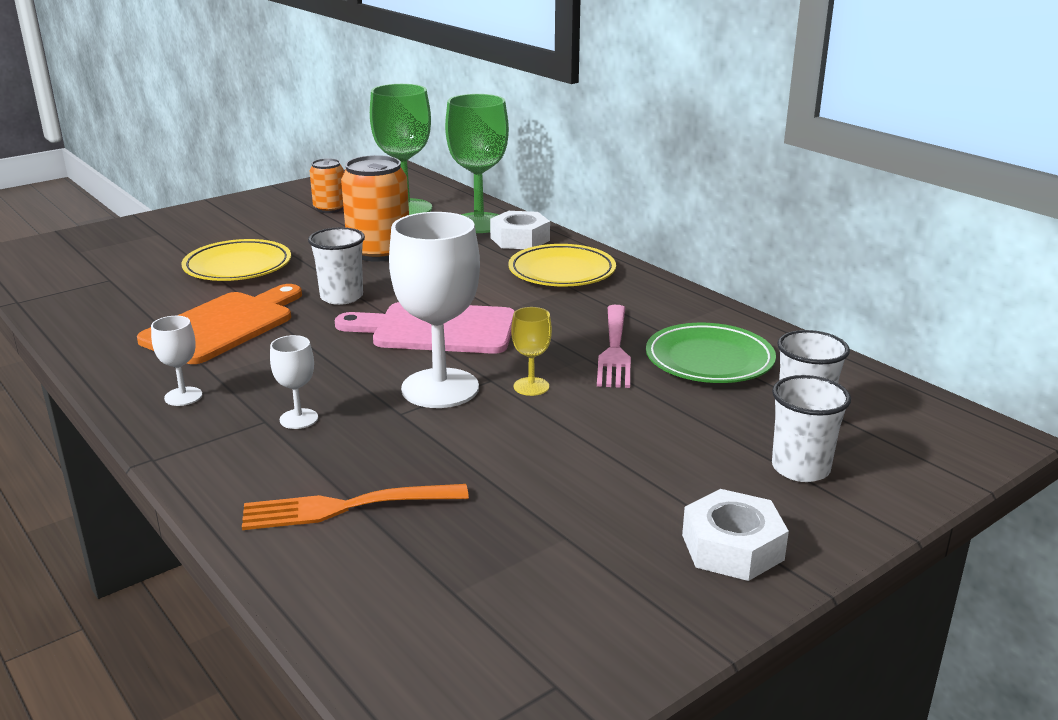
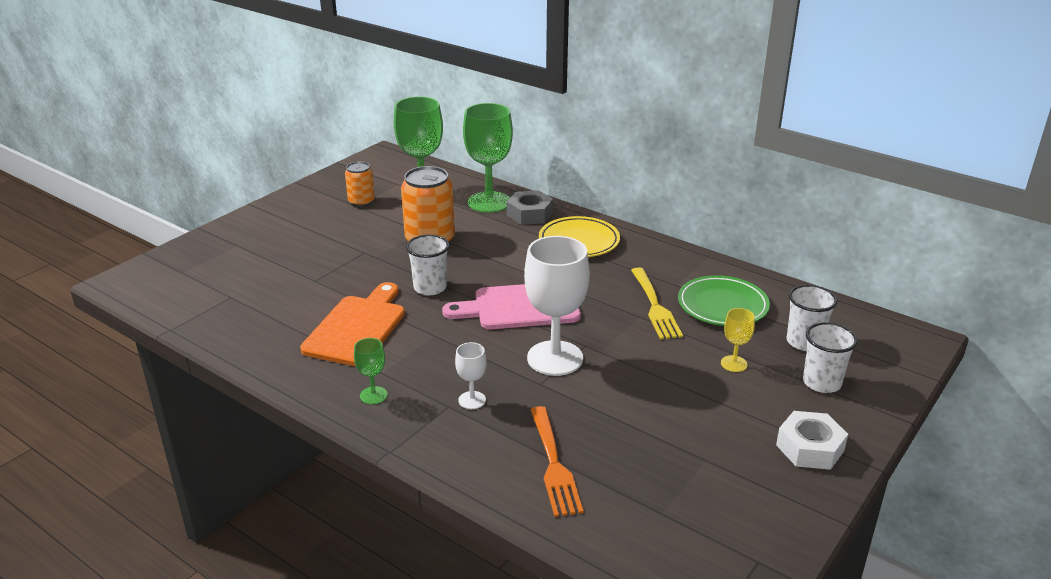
camera: 15 degrees left, 5 degrees up
(183, 396) = (373, 395): white goblet -> green goblet
(238, 267) = (328, 270): yellow plate -> none
(347, 507) = (553, 464): orange fork -> orange fork turned 75 degrees counterclockwise
(520, 239) = (529, 214): white nut -> grey nut
(531, 386) = (616, 346): yellow goblet -> yellow goblet (734, 364)
(614, 349) = (654, 306): pink fork -> yellow fork

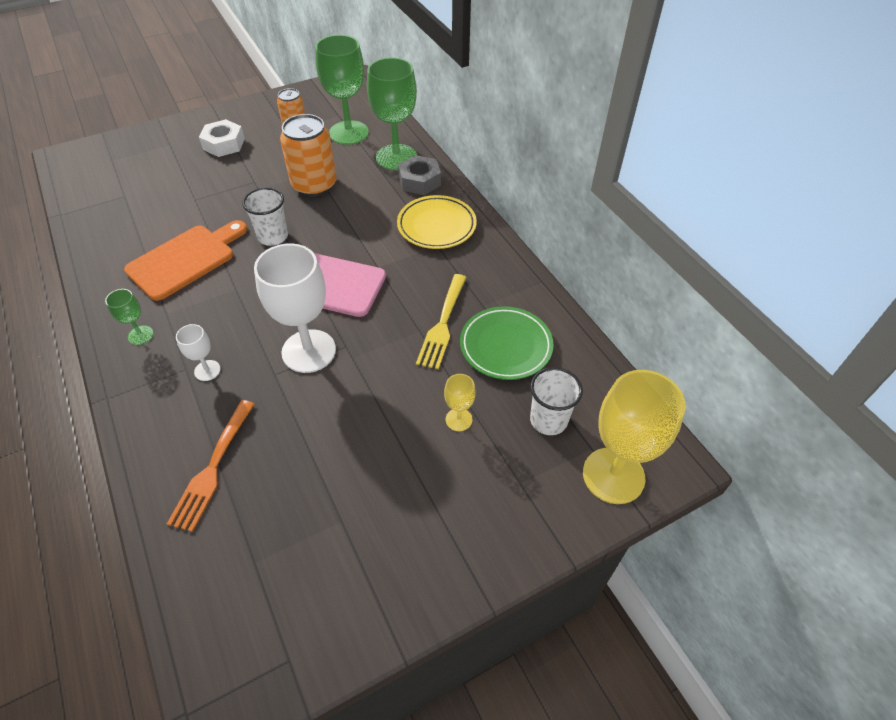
camera: 25 degrees right, 20 degrees up
(809, 448) = (446, 551): white nut -> white nut (224, 144)
(821, 383) = (524, 477): white cup -> none
(885, 360) = (613, 475): none -> yellow goblet

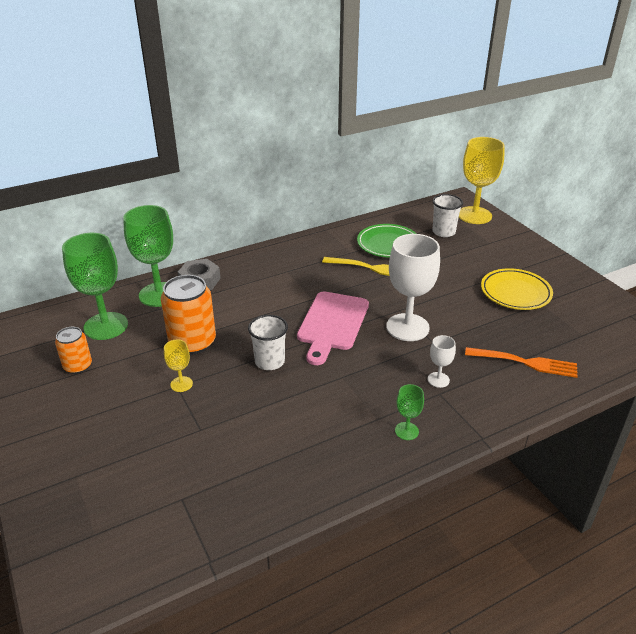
camera: 90 degrees left, 15 degrees down
(185, 259) = (301, 418): orange cutting board -> none
(224, 144) = (94, 422): white nut -> none
(436, 226) = (262, 271): yellow plate -> yellow plate (515, 293)
(458, 419) = (452, 262): yellow goblet -> yellow goblet (181, 384)

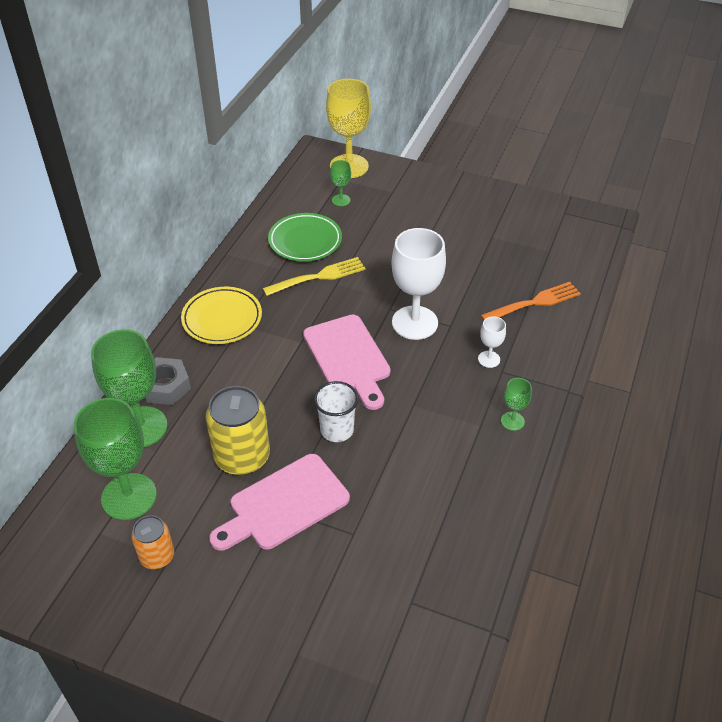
camera: 40 degrees left, 10 degrees up
(181, 384) = (284, 504): yellow goblet -> pink cutting board
(192, 342) = (242, 457): orange can -> yellow can
(443, 232) = (341, 200): white cup -> green goblet
(515, 293) = (463, 236): yellow plate -> yellow plate (222, 319)

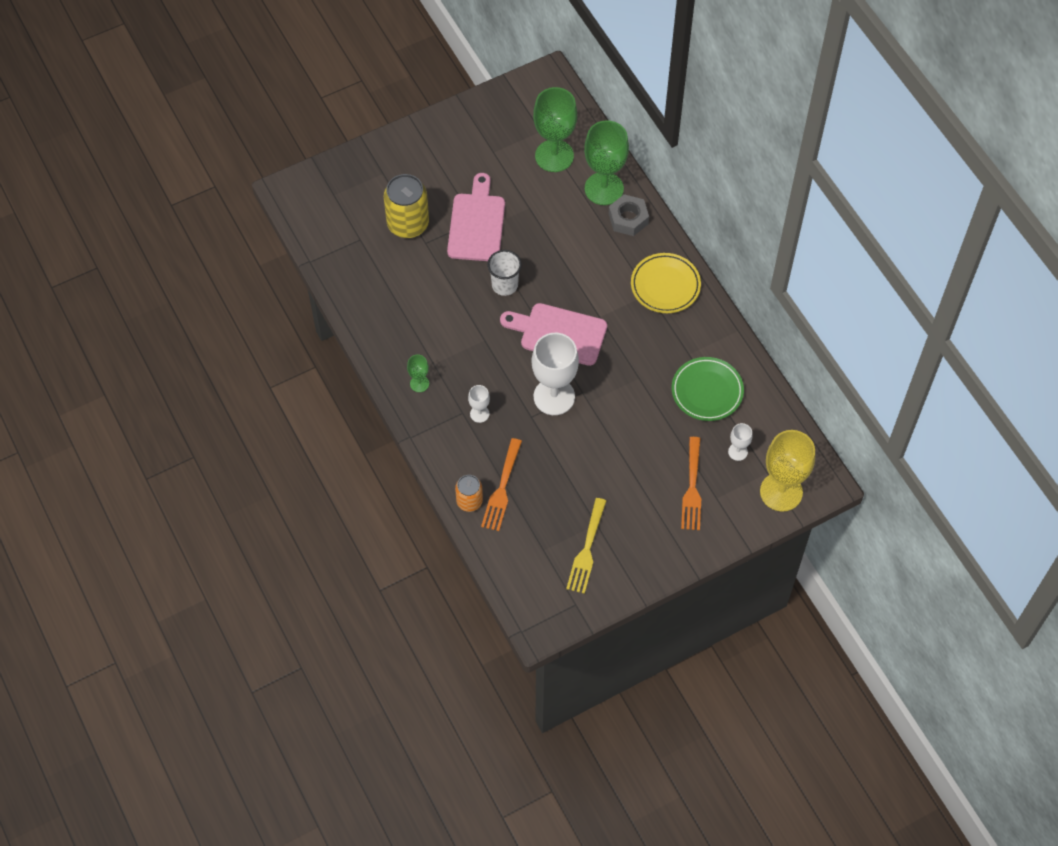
camera: 130 degrees right, 15 degrees up
(157, 556) = (500, 147): orange can -> orange can (469, 501)
(242, 457) = (531, 224): yellow can -> yellow can (408, 224)
(318, 277) = (657, 371): yellow fork -> yellow fork (587, 549)
(341, 200) = (738, 452): green goblet -> white goblet
(399, 207) = (692, 487): none -> orange fork

